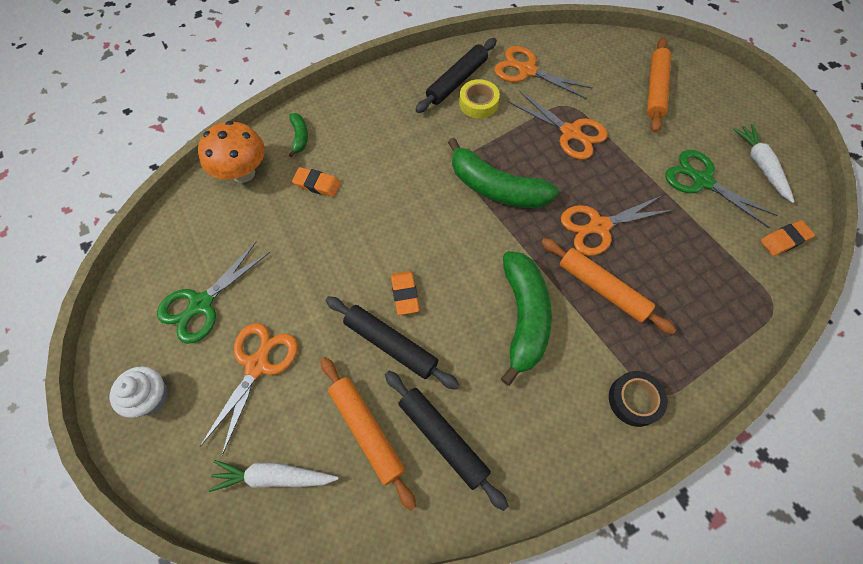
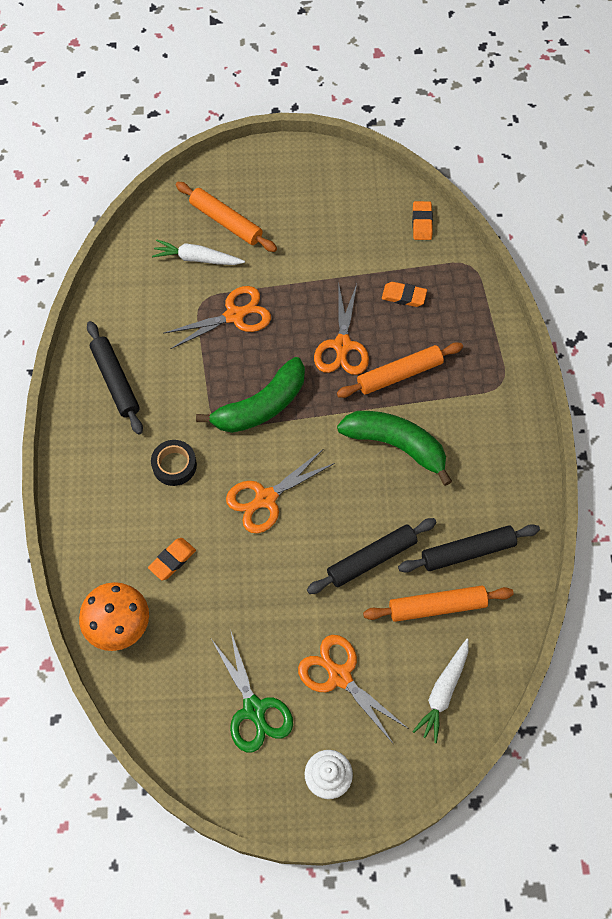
camera: 65 degrees left, 0 degrees up
(300, 137) = (103, 556): green banana -> none
(405, 294) = (330, 528): orange eraser -> orange eraser (404, 296)
(478, 103) = (155, 375): yellow tape -> none
(527, 70) = (140, 313): orange scissors -> orange scissors (265, 498)
(634, 400) = (498, 402): black tape -> black tape (174, 465)
(702, 181) = (340, 245): green scissors -> none
(760, 165) = (348, 194): white carrot -> white carrot (197, 259)

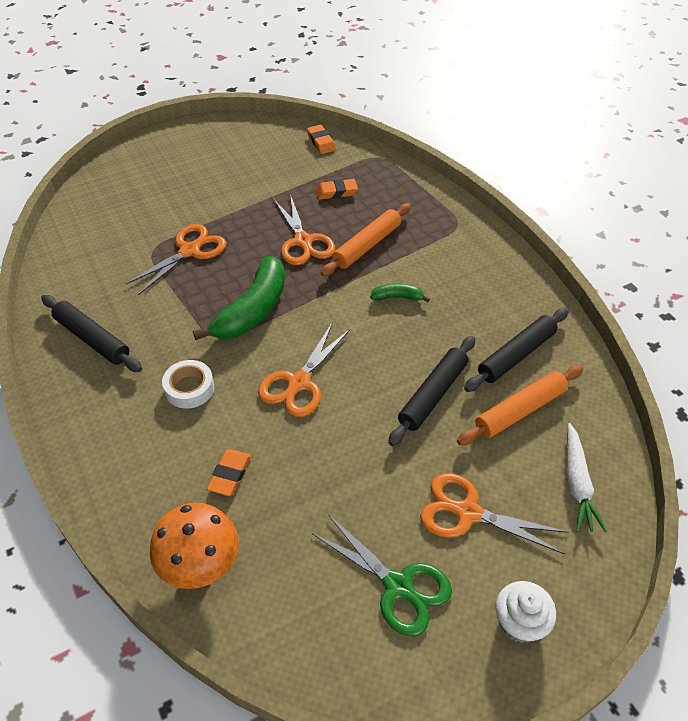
camera: 25 degrees left, 15 degrees down
(174, 465) = (189, 388): black tape -> white tape
(197, 259) = (132, 221): white carrot -> none
(226, 222) = (146, 189): orange rolling pin -> none
(396, 445) = (397, 297): green banana -> green banana, size x0.46

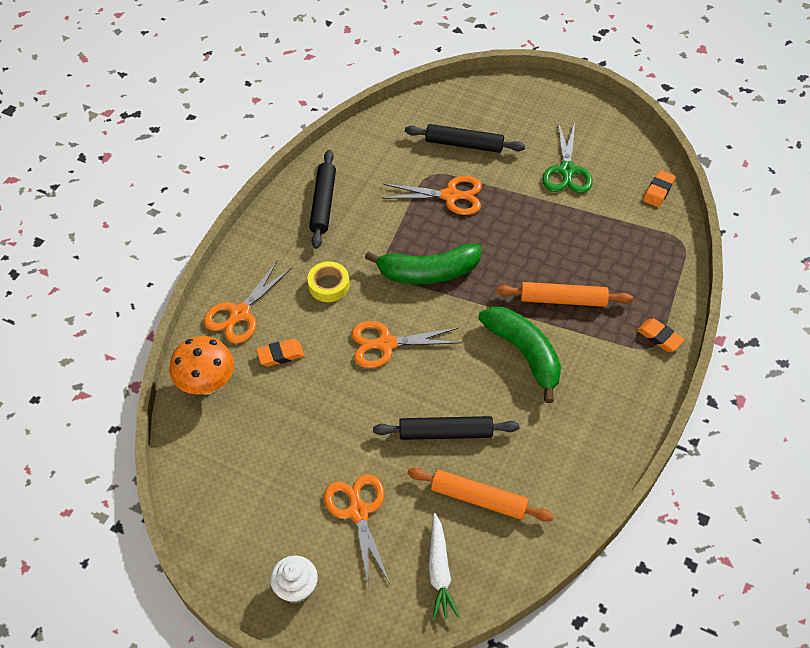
camera: 55 degrees right, 5 degrees up
(189, 388) = (328, 285): white tape -> yellow tape
(303, 241) = (527, 256): orange scissors -> orange scissors (240, 314)
(336, 192) = (605, 241): orange eraser -> orange eraser (659, 337)
(397, 297) = (525, 354): green banana -> green banana, size x2.17
(398, 586) = (271, 501): green scissors -> green scissors (567, 171)
(516, 355) = (535, 468): black rolling pin -> black rolling pin (464, 144)
(577, 483) = (439, 571): white carrot -> white carrot turned 60 degrees counterclockwise

